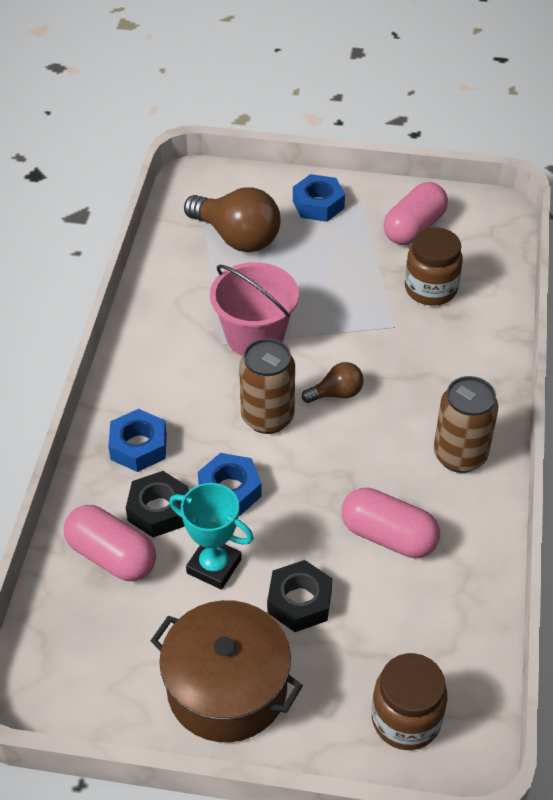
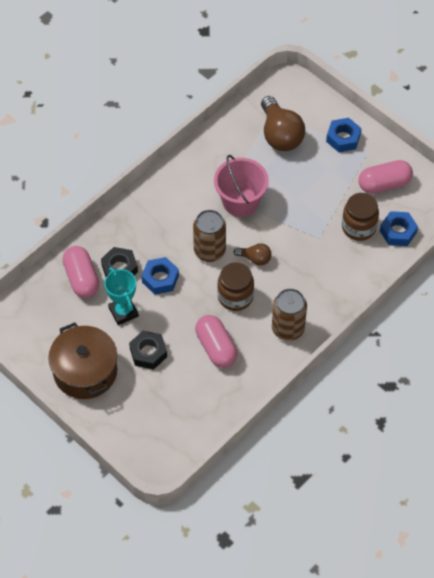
camera: 35 degrees right, 10 degrees up
(138, 446) = (135, 229): blue nut -> blue nut (398, 232)
(406, 719) = (150, 434): brown jar -> brown jar (235, 297)

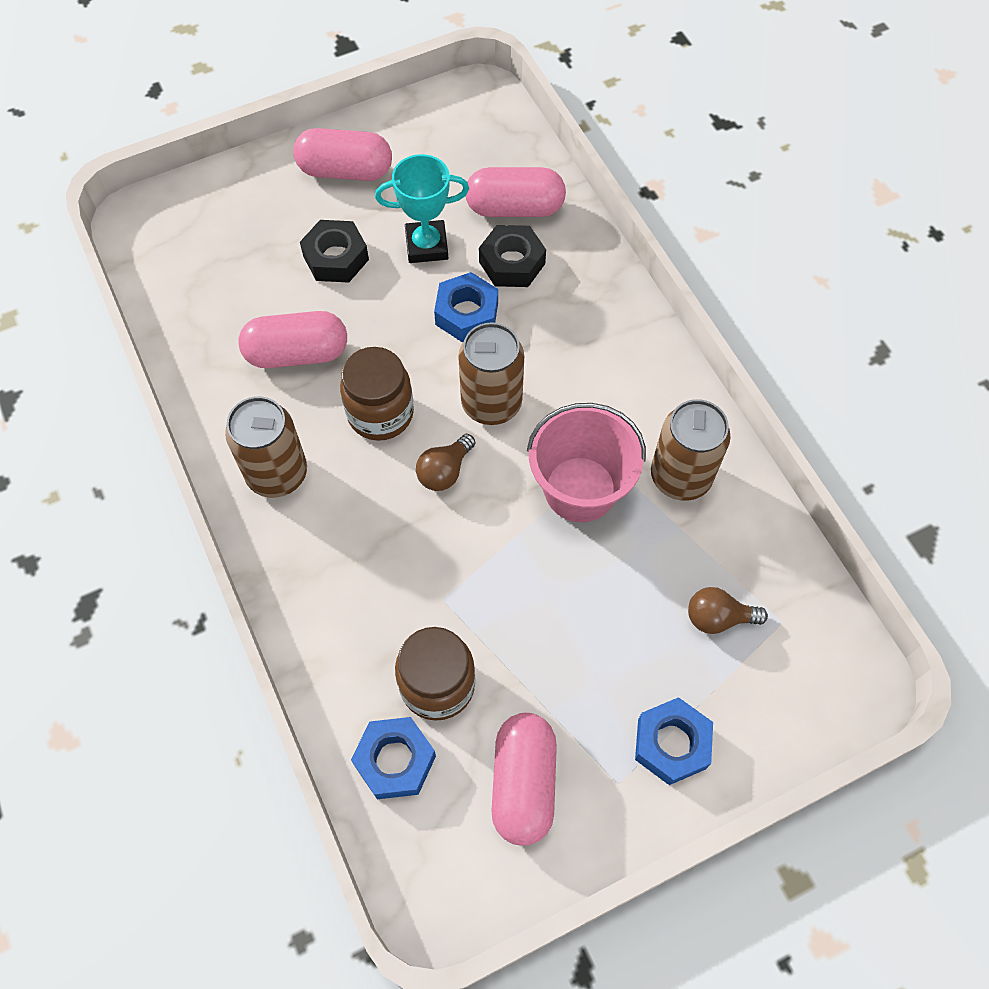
camera: 110 degrees right, 5 degrees up
(85, 371) = (345, 171): brown pot -> pink capsule
(217, 164) = (680, 477): none -> brown can
(280, 135) = (718, 618): brown light bulb -> brown light bulb, size x0.51

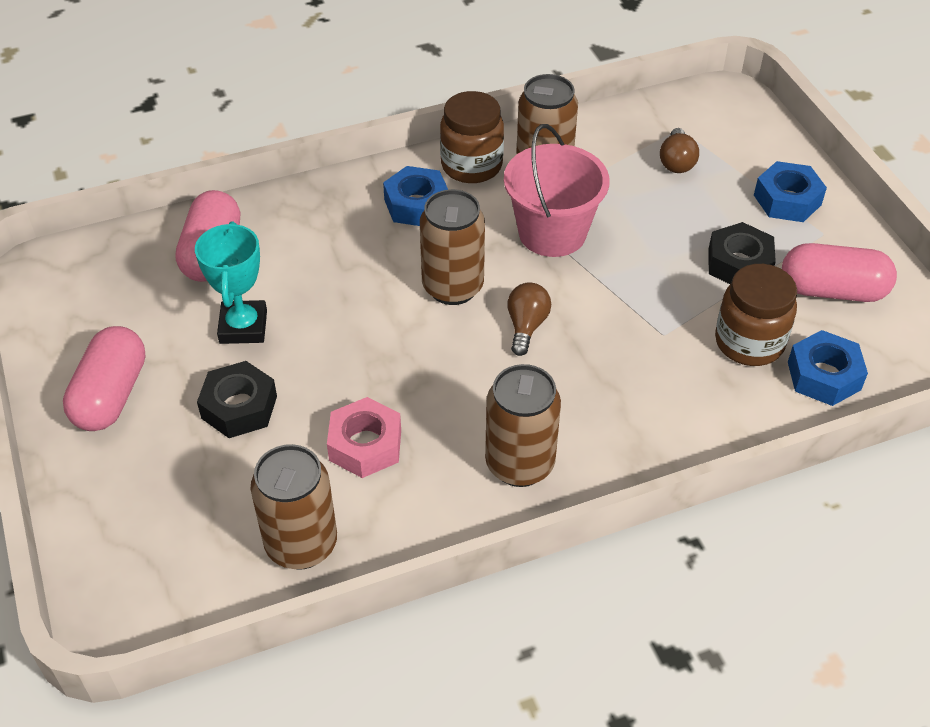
camera: 85 degrees left, 15 degrees down
(198, 321) = (301, 544): none -> brown can
(297, 353) = (365, 445): pink capsule -> pink nut
(380, 413) = (453, 374): brown jar -> brown jar (471, 166)
(444, 471) = (526, 326): brown light bulb -> brown light bulb turned 120 degrees counterclockwise
(467, 313) = (340, 299): blue nut -> blue nut (416, 204)
(512, 263) = (284, 260): black nut -> black nut (739, 264)

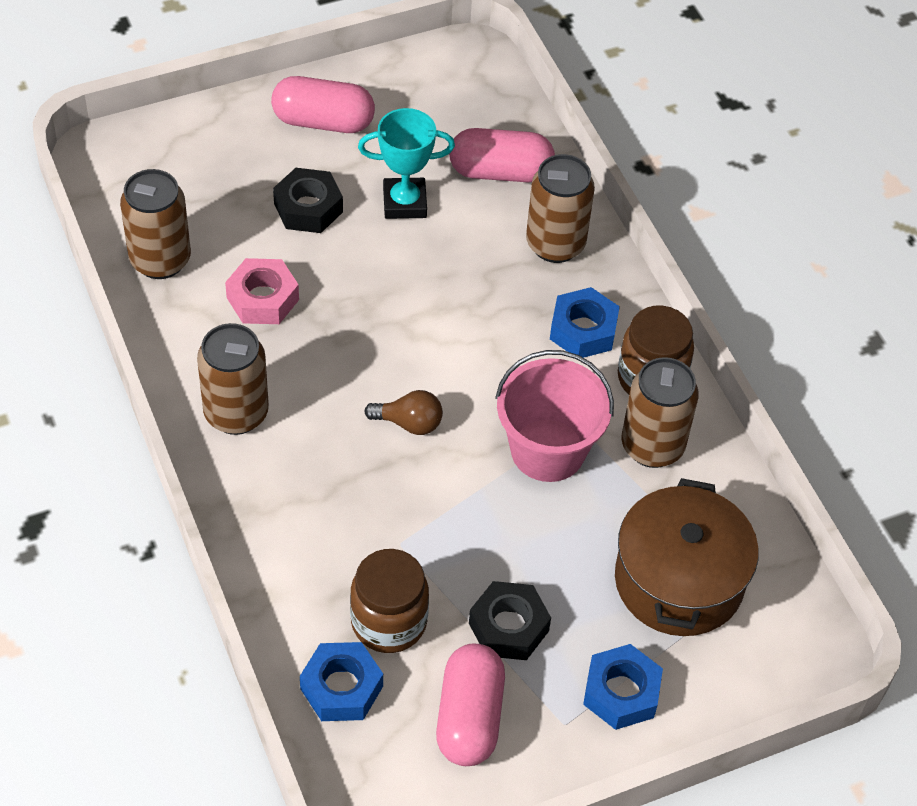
camera: 85 degrees right, 5 degrees up
(453, 287) = (462, 362): brown can -> brown can (555, 244)
(676, 162) = (678, 581): brown light bulb -> brown pot

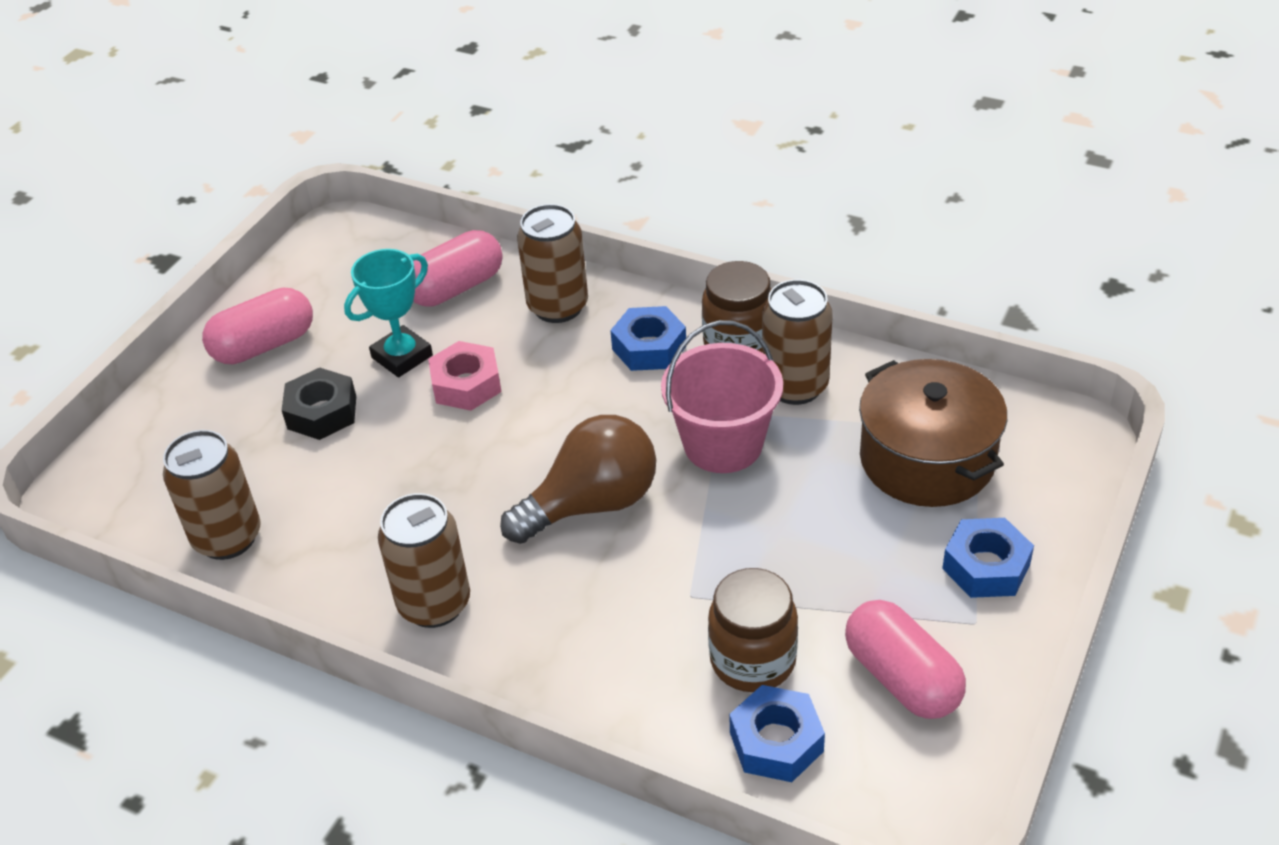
camera: 35 degrees left, 10 degrees down
(262, 299) = (358, 503): pink nut -> pink nut (466, 384)
(409, 423) = (592, 504): brown light bulb -> brown light bulb, size x1.96
(508, 627) = (848, 588): black nut -> none

